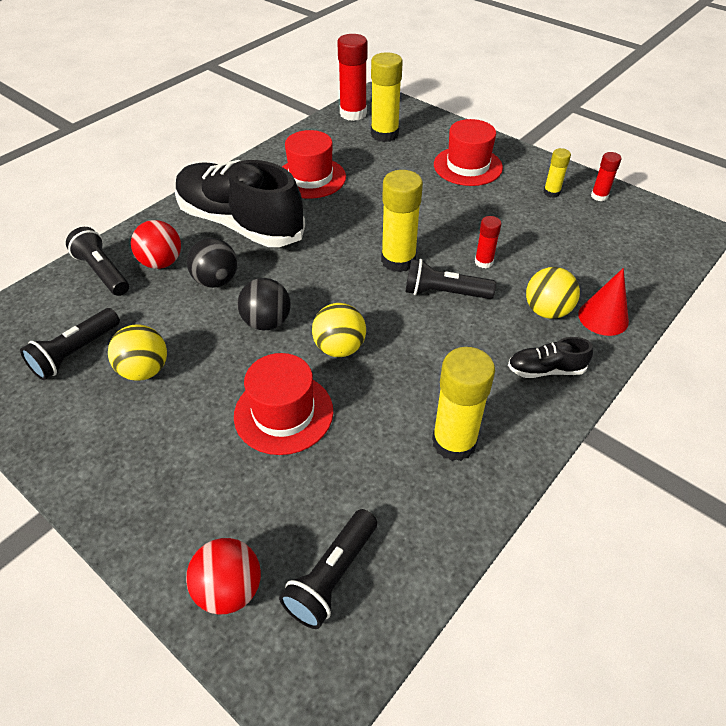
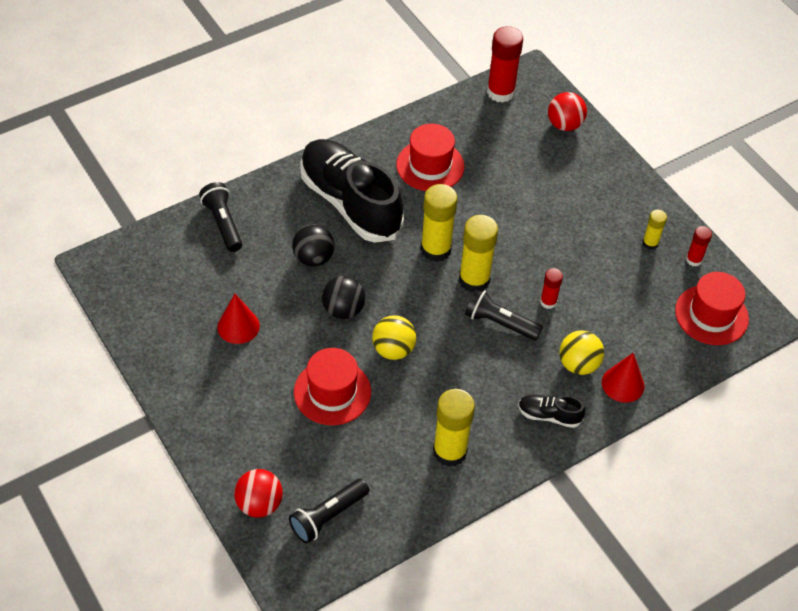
camera: 15 degrees right, 5 degrees up
(75, 353) = (189, 296): black flashlight -> none
(144, 370) = (238, 326): yellow ball -> red cone
(161, 262) = (273, 227): red ball -> red ball (564, 125)
(384, 134) = (521, 128): yellow glue stick -> yellow glue stick (436, 249)
(468, 166) = (585, 190): red hat -> red hat (711, 315)

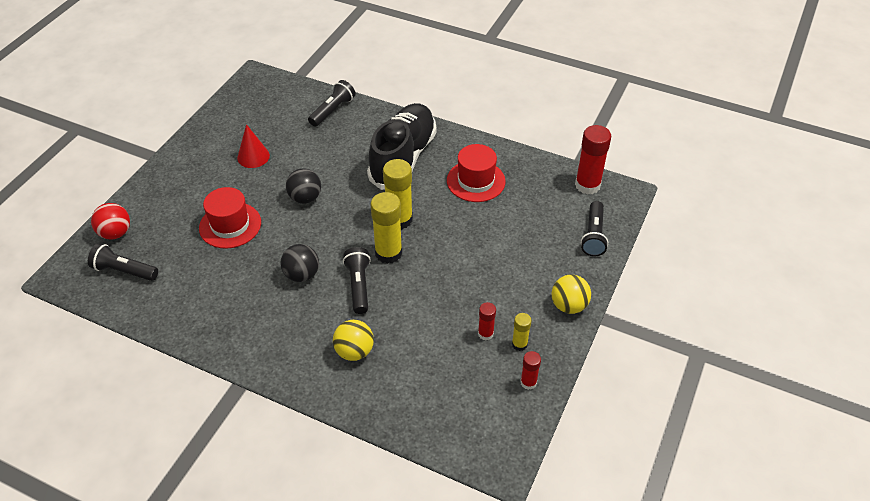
camera: 60 degrees right, 5 degrees down
(313, 258) = (338, 163): black ball -> black ball (302, 275)
(393, 349) = (289, 239): yellow ball -> yellow ball (569, 305)
(449, 451) = (219, 310): yellow glue stick -> none
(548, 302) = (402, 305): red glue stick -> red glue stick (485, 334)
(549, 415) = (291, 355): black shoe -> none
(564, 125) = (593, 235): red ball -> black flashlight
(623, 384) = (356, 389): red cone -> none
(711, 315) = (477, 421): red hat -> none

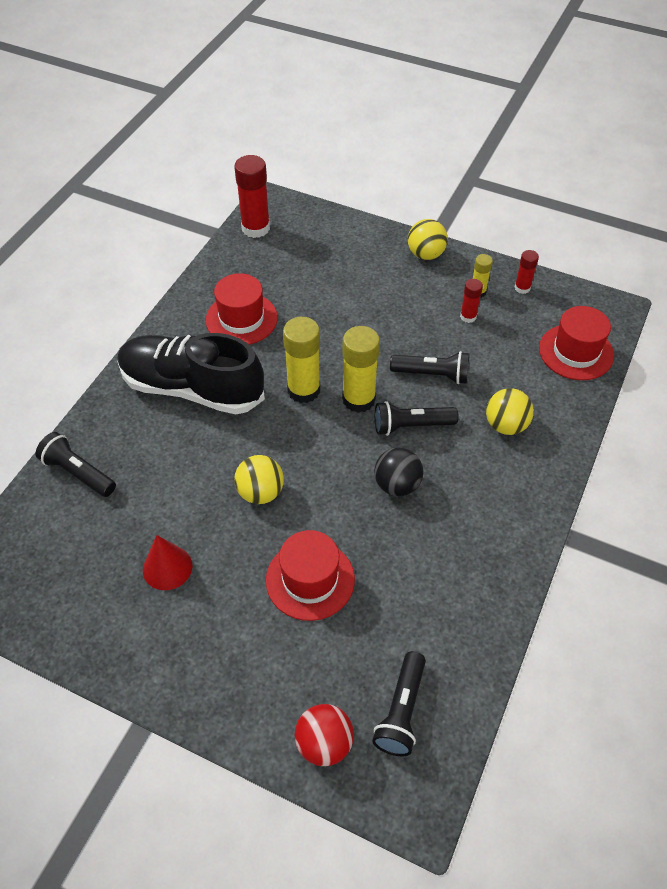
camera: 90 degrees left, 5 degrees up
(305, 198) = (260, 492): black ball -> yellow ball
(441, 419) = (576, 352): none -> red hat
(593, 235) = (331, 230): black flashlight -> black flashlight (432, 375)

